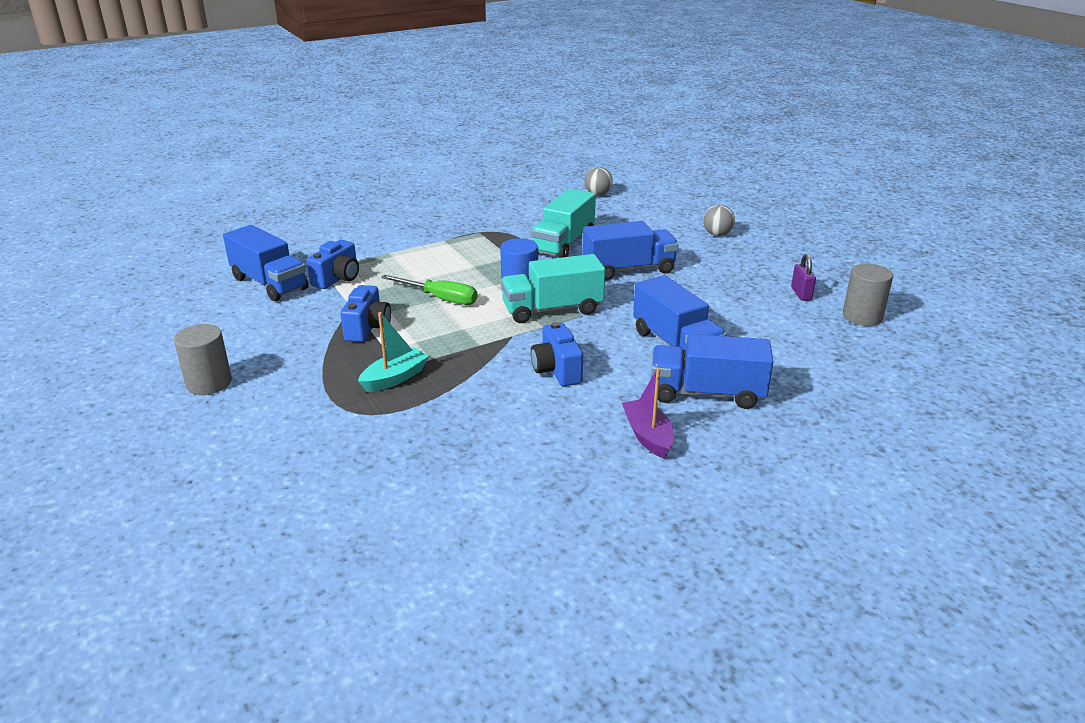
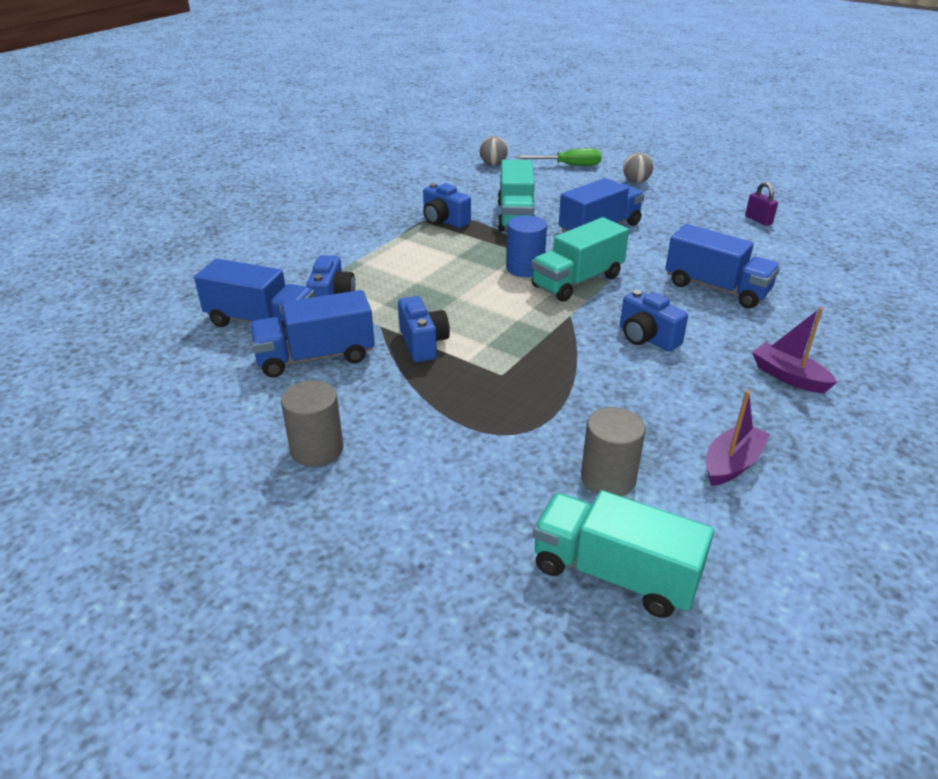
camera: 25 degrees left, 5 degrees up
(313, 533) = (614, 574): none -> turquoise truck
(395, 378) = (509, 387): turquoise boat -> none
(440, 299) = (461, 295): green screwdriver -> green screwdriver (568, 165)
(497, 235) = (444, 221): none -> blue camera
(505, 488) = (732, 464): none -> purple boat
(706, 393) = (788, 325): blue truck -> blue truck (315, 357)
(862, 316) = (823, 229): grey cylinder -> grey cylinder (608, 478)

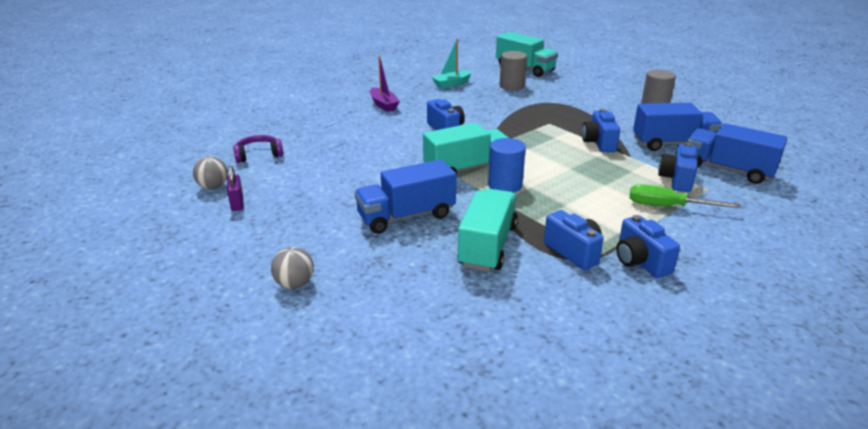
camera: 165 degrees left, 5 degrees down
(390, 221) = (640, 262): none -> blue camera
(493, 164) = (476, 369): grey ball -> grey ball (213, 187)
(568, 165) = (355, 341): green screwdriver -> green screwdriver (667, 206)
(716, 288) = (363, 150): blue truck -> none
(732, 464) = (452, 84): purple boat -> turquoise boat
(823, 267) = (258, 155): none -> purple headphones

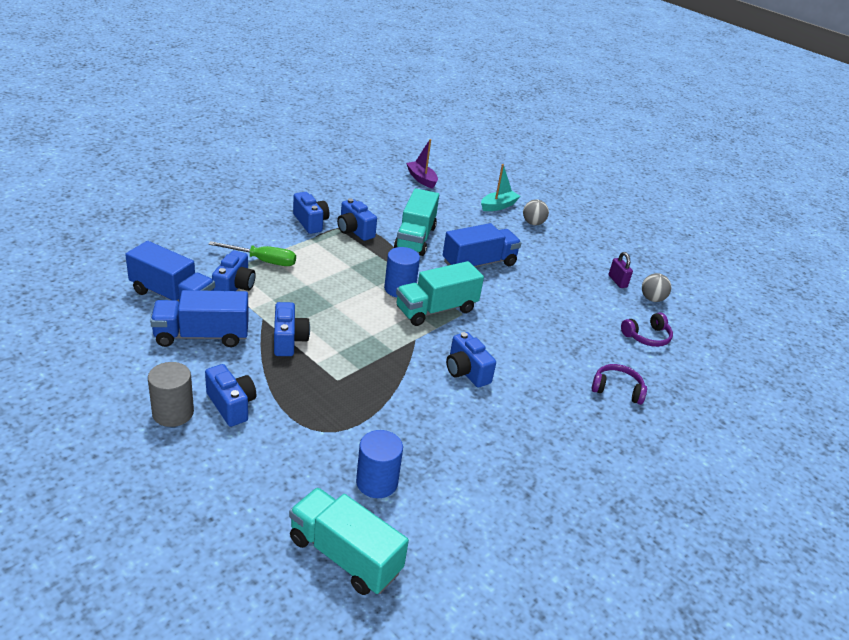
camera: 170 degrees right, 5 degrees up
(323, 123) = (617, 389): none -> purple headphones
(383, 105) = (561, 429): purple boat -> purple boat (421, 179)
(452, 84) = (476, 491): turquoise boat -> turquoise boat (498, 206)
(512, 86) = (377, 482): grey cylinder -> blue cylinder
(618, 110) = (231, 405): none -> blue camera

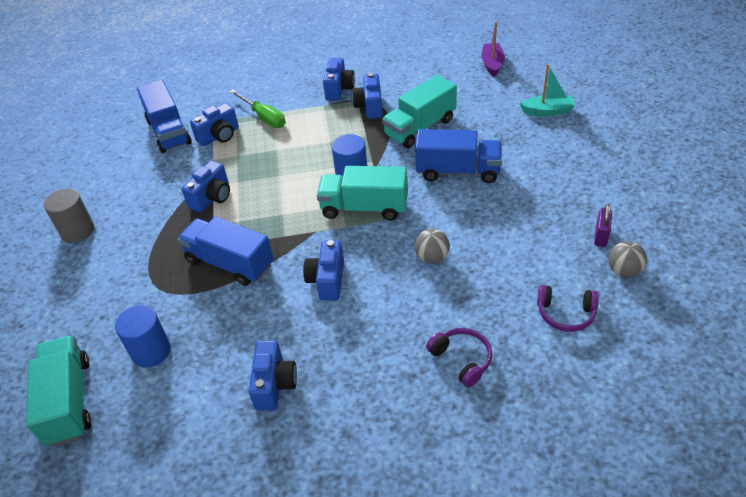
camera: 45 degrees right, 10 degrees up
(202, 336) = (156, 172): blue truck -> blue truck (230, 263)
(231, 405) = (119, 240): blue camera -> blue camera (274, 384)
(533, 223) = (568, 140): grey ball -> grey ball (432, 257)

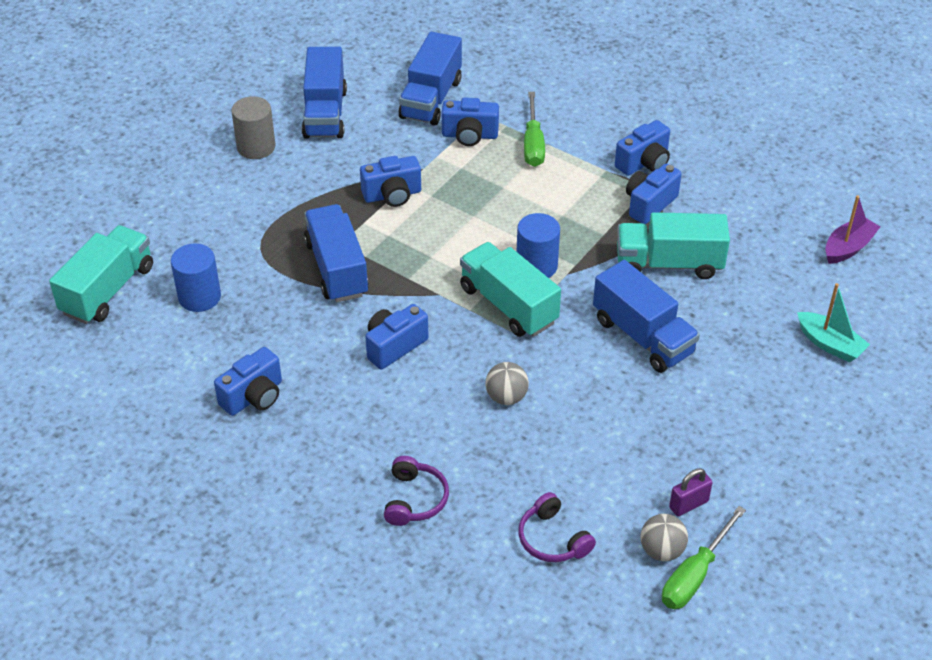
camera: 40 degrees right, 0 degrees up
(105, 181) = (325, 113): none -> blue truck
(656, 269) = (695, 575): none -> green screwdriver

